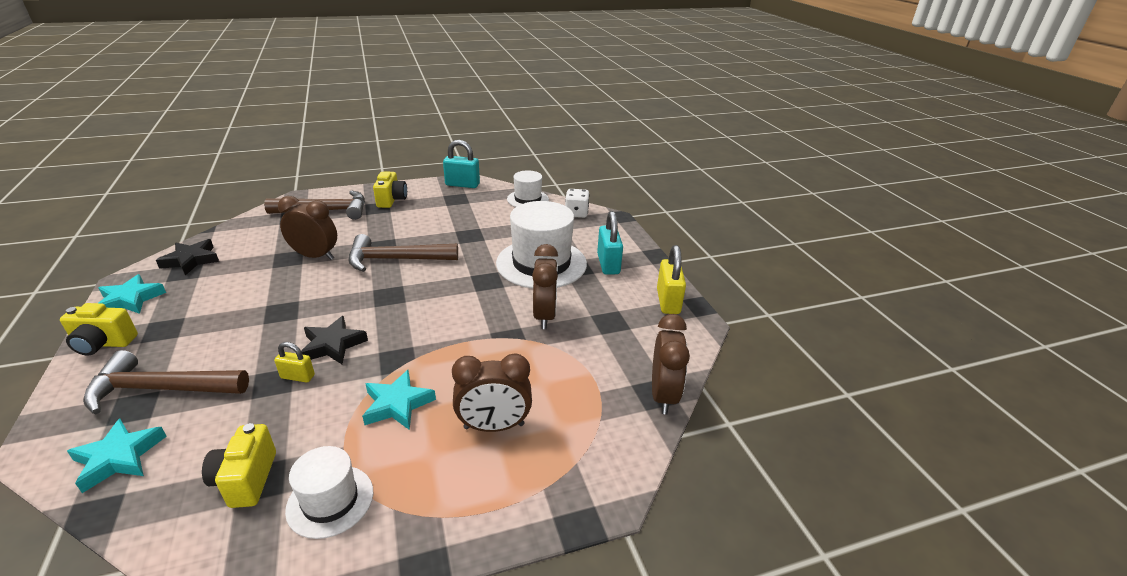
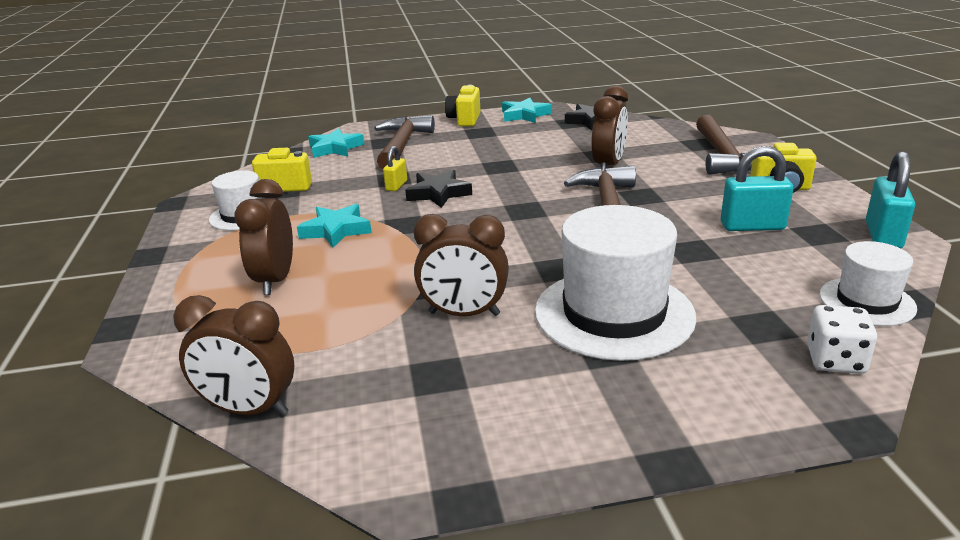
camera: 100 degrees right, 5 degrees down
(608, 264) = (621, 388): turquoise padlock -> turquoise padlock (752, 226)
(668, 301) = (485, 455): yellow padlock -> none

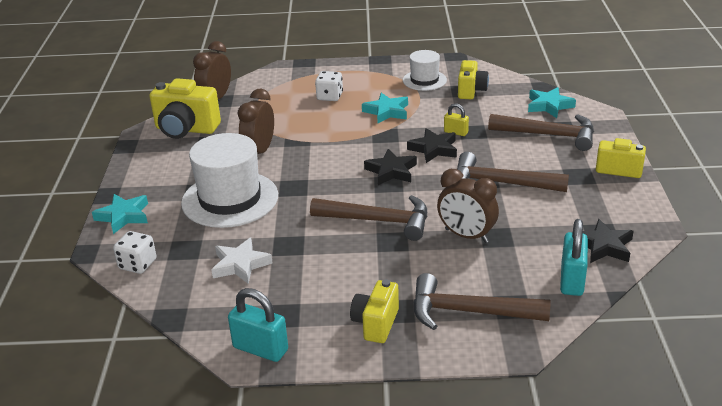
camera: 100 degrees right, 5 degrees up
(275, 280) = (329, 96): brown clock -> white dice
(387, 420) = (186, 129): none -> yellow camera
(496, 211) = (391, 171): none -> black star
(505, 158) = (501, 183): none -> brown hammer
(525, 115) = (631, 206): turquoise star -> turquoise star (123, 216)
(752, 226) = (310, 284): turquoise padlock -> turquoise padlock (572, 280)
(758, 274) = (240, 265): none -> white star
(866, 301) = (182, 300): white hat -> none

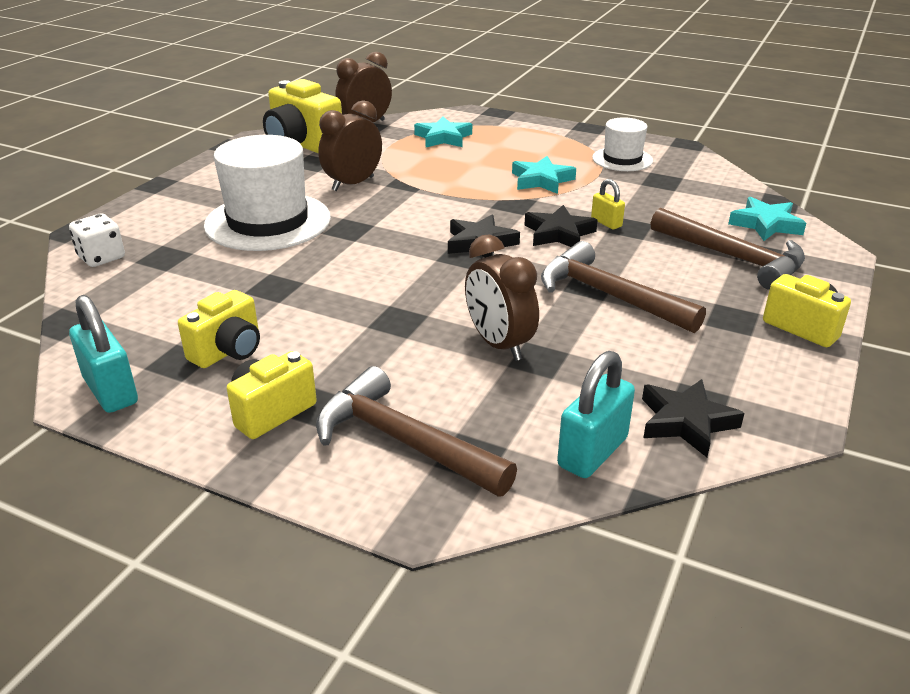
camera: 25 degrees right, 0 degrees up
(123, 216) = (146, 208): turquoise star -> turquoise star (443, 138)
(240, 265) = (199, 291): white star -> none
(329, 96) = (490, 150): white dice -> none
(378, 221) = (405, 292): brown hammer -> none
(471, 91) = (672, 183): yellow camera -> yellow camera (228, 351)

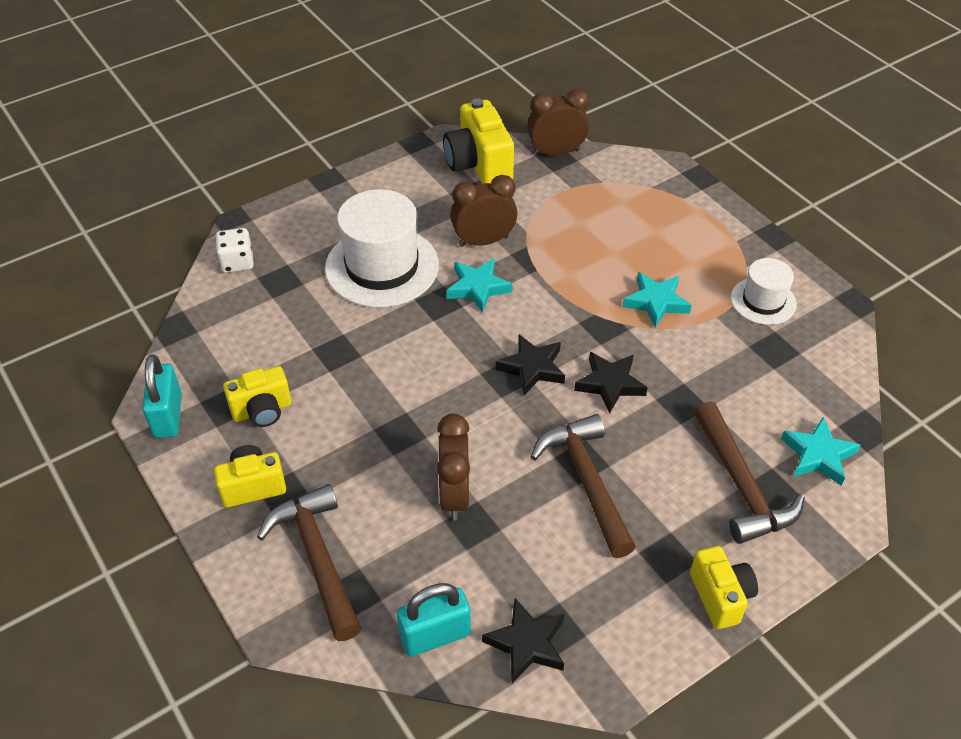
camera: 30 degrees right, 15 degrees up
(443, 138) = (614, 200): turquoise star -> turquoise star (478, 288)
(606, 223) = (665, 387): yellow padlock -> none

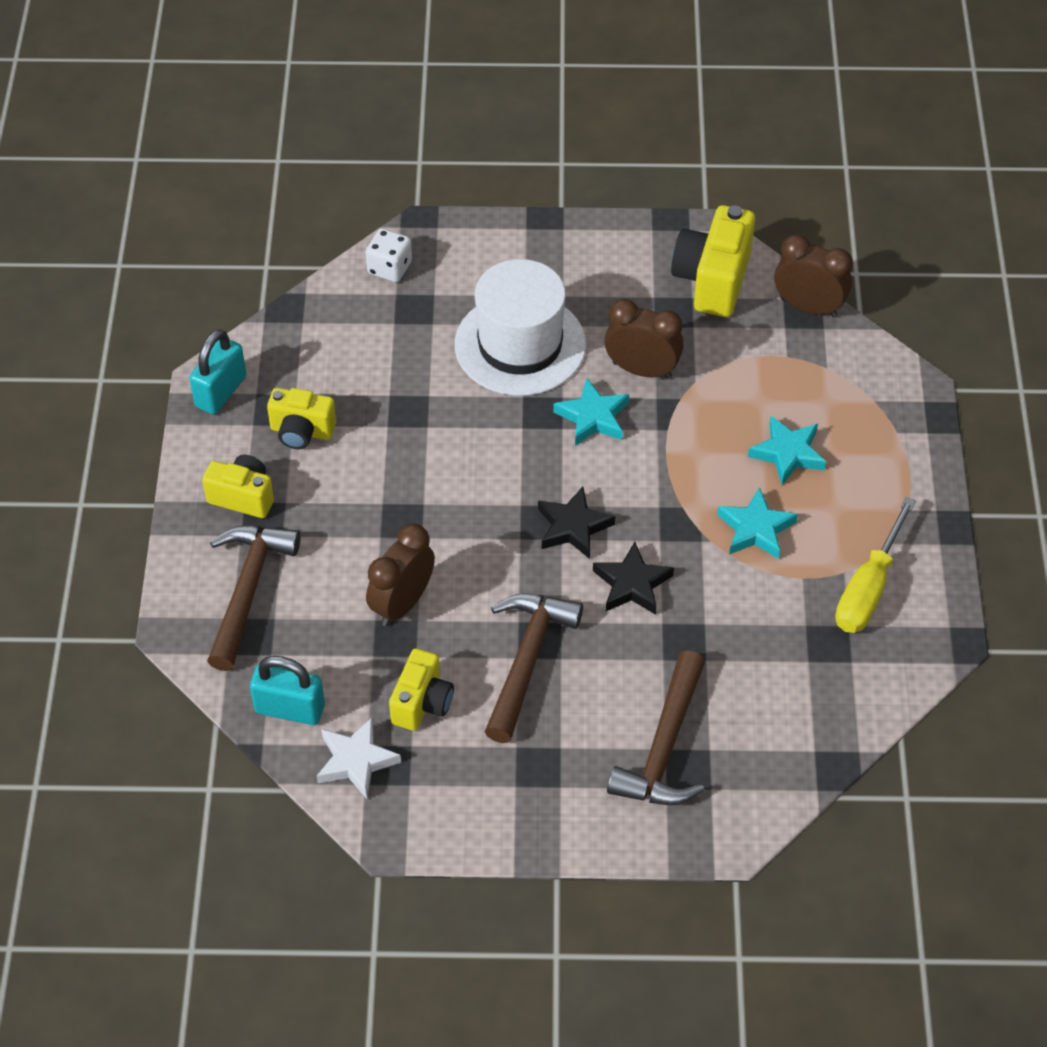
camera: 35 degrees right, 5 degrees up
(526, 643) = (356, 761): black star -> white star
(720, 596) = (551, 826): yellow camera -> yellow camera (422, 703)
(763, 301) = (868, 588): white hat -> yellow screwdriver
(818, 455) = (765, 765): turquoise star -> turquoise star (788, 453)

